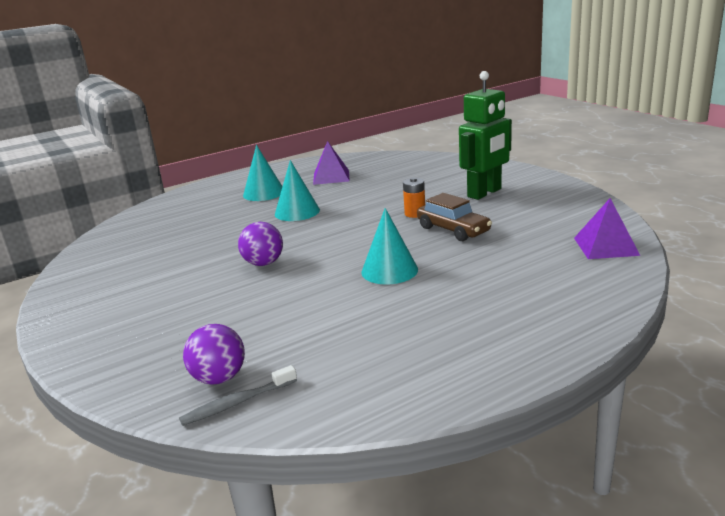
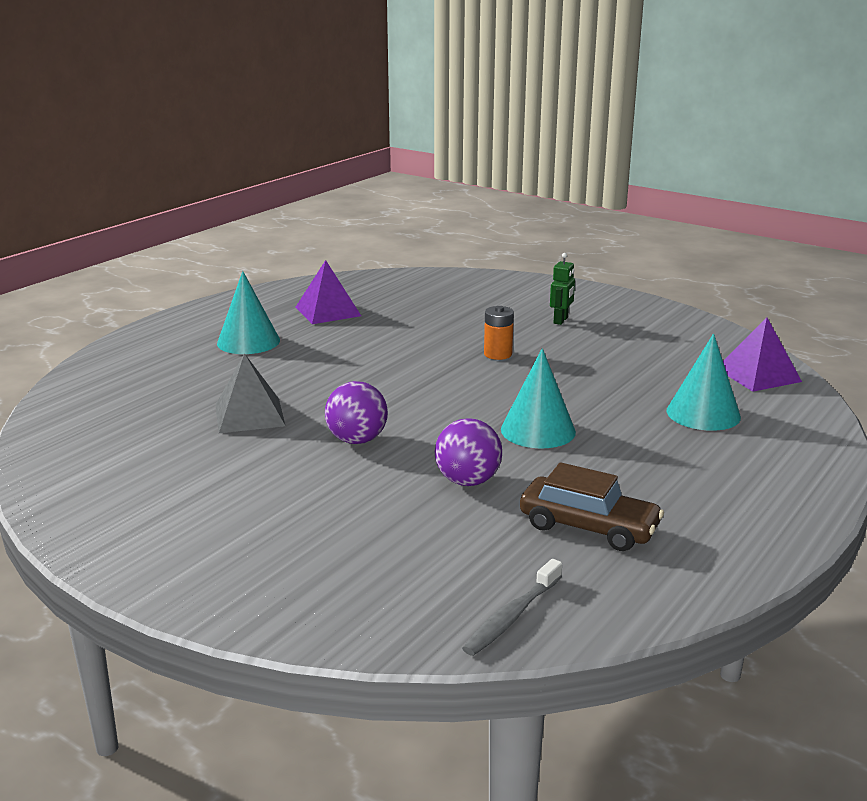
camera: 25 degrees left, 0 degrees up
(217, 240) = (249, 415): none -> grey pyramid
(219, 378) = (456, 592): purple ball -> purple ball (467, 481)
(297, 212) = (329, 365): turquoise cone -> turquoise cone (703, 413)
(453, 230) = (567, 371): brown car -> brown car (588, 527)
(485, 193) = (561, 320): green robot -> green robot, size x0.45

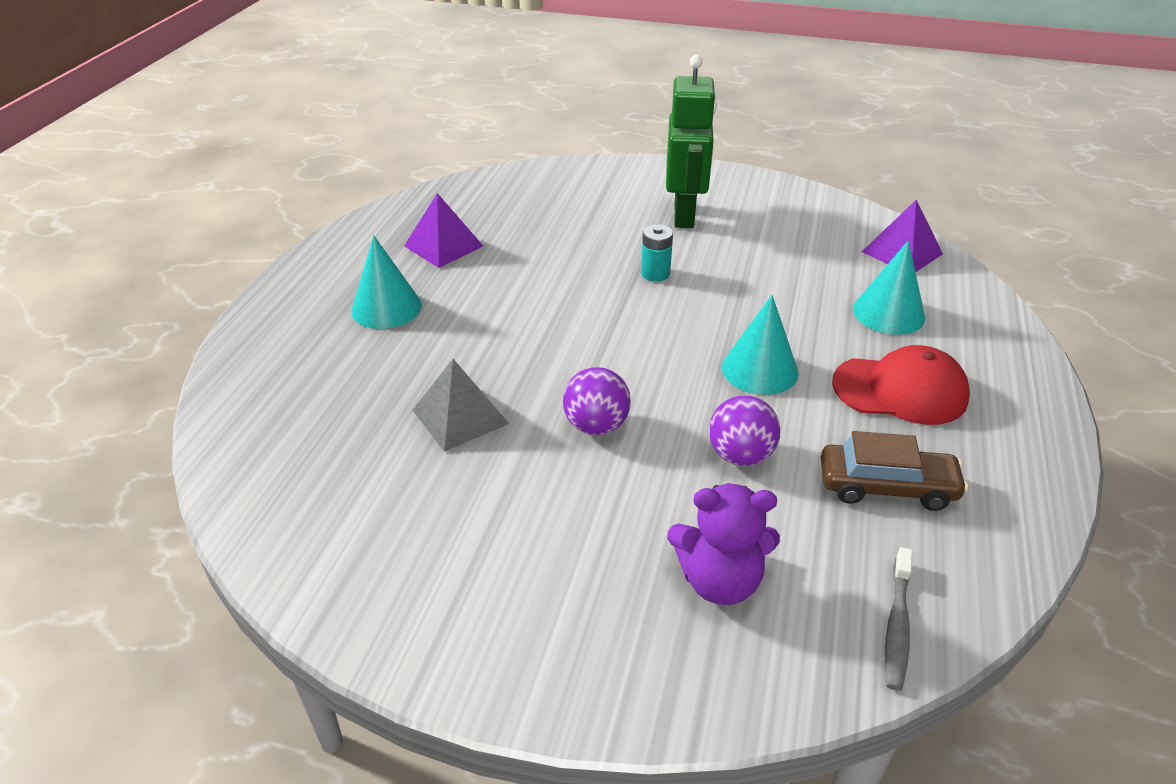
camera: 20 degrees left, 15 degrees up
(376, 554) = (719, 581): none -> purple teddy bear
(498, 354) = (655, 273): orange battery -> turquoise battery
(561, 320) = (684, 215): green robot -> green robot, size x2.23
(664, 467) = (900, 390): none -> red cap

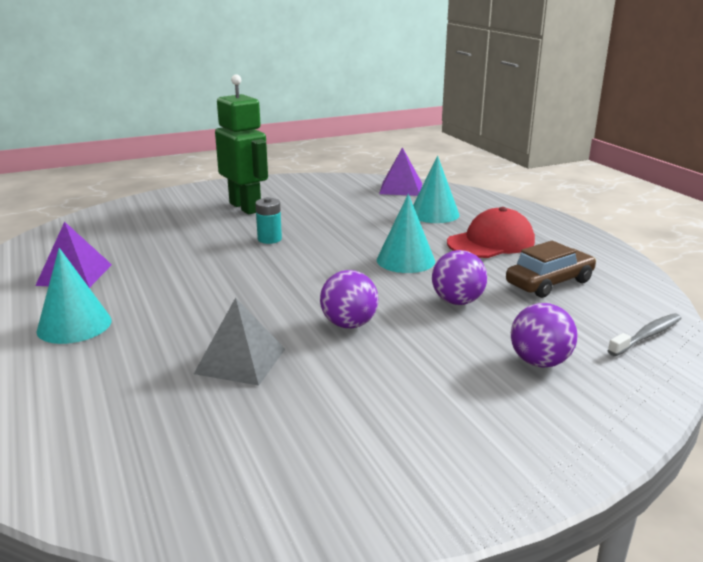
camera: 40 degrees left, 15 degrees down
(719, 581) = (539, 362): purple teddy bear -> purple ball
(897, 625) = (647, 336): grey toothbrush -> grey toothbrush turned 105 degrees counterclockwise

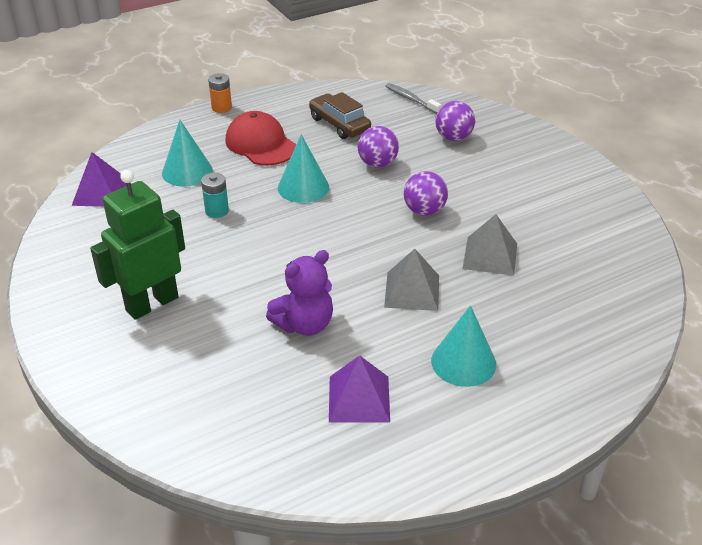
camera: 95 degrees left, 15 degrees up
(184, 256) = (304, 324): none -> purple teddy bear
(201, 306) = (412, 291): none -> grey pyramid
(269, 239) = (255, 271): turquoise battery -> turquoise battery (217, 211)
(563, 225) = (221, 108): none -> orange battery

